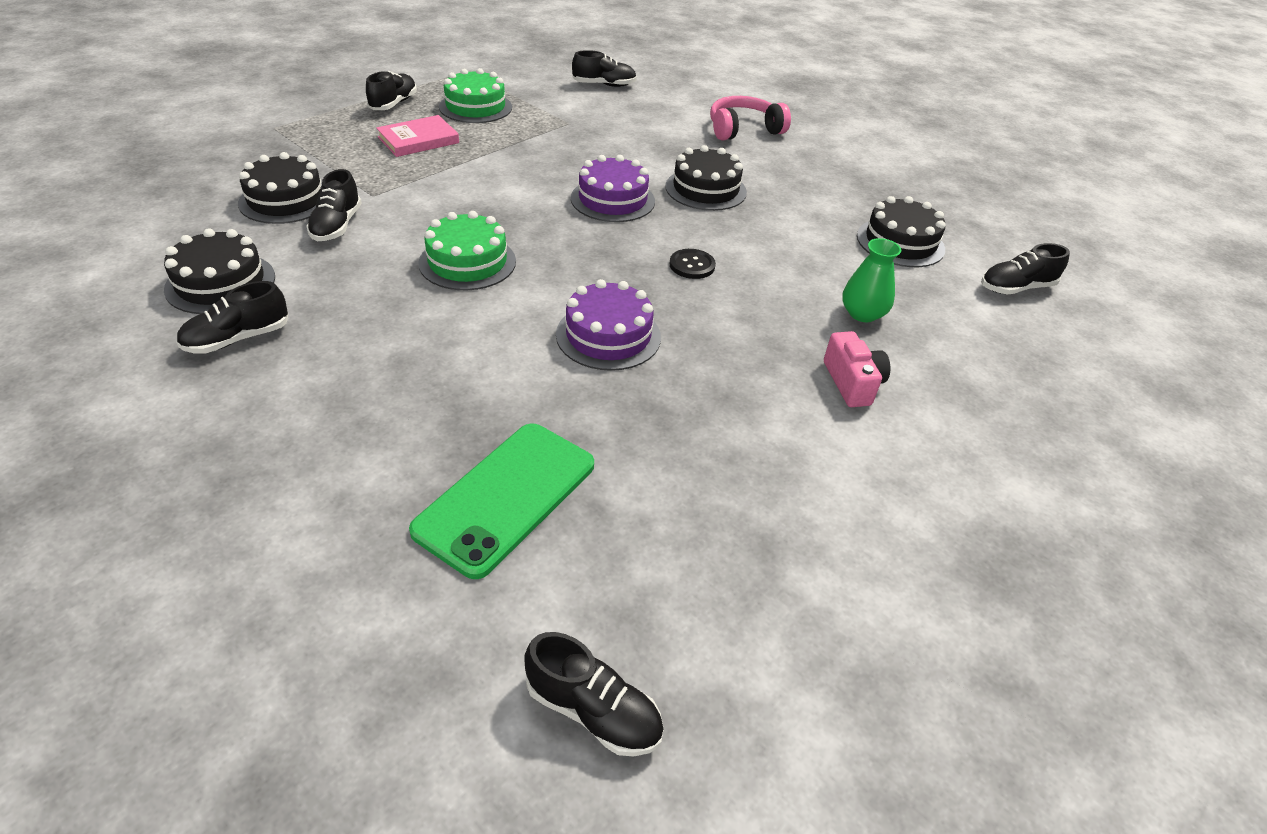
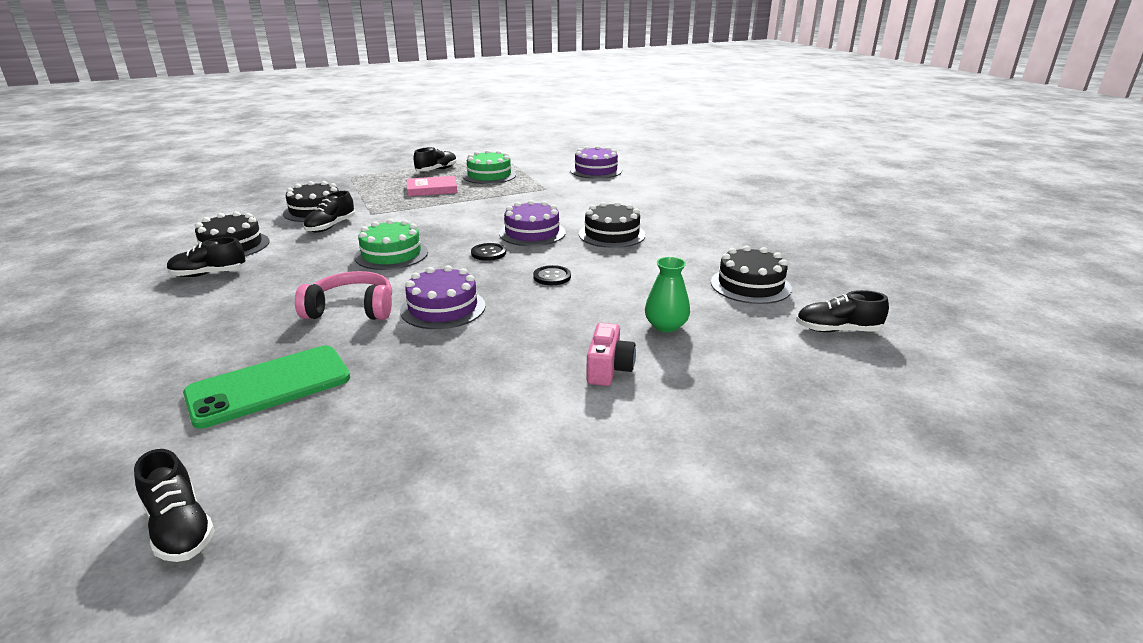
camera: 25 degrees right, 15 degrees down
(588, 240) = (488, 253): none -> black button
(604, 85) = (596, 170): black shoe -> purple cake
(743, 130) = (681, 203): pink headphones -> pink headphones (351, 309)

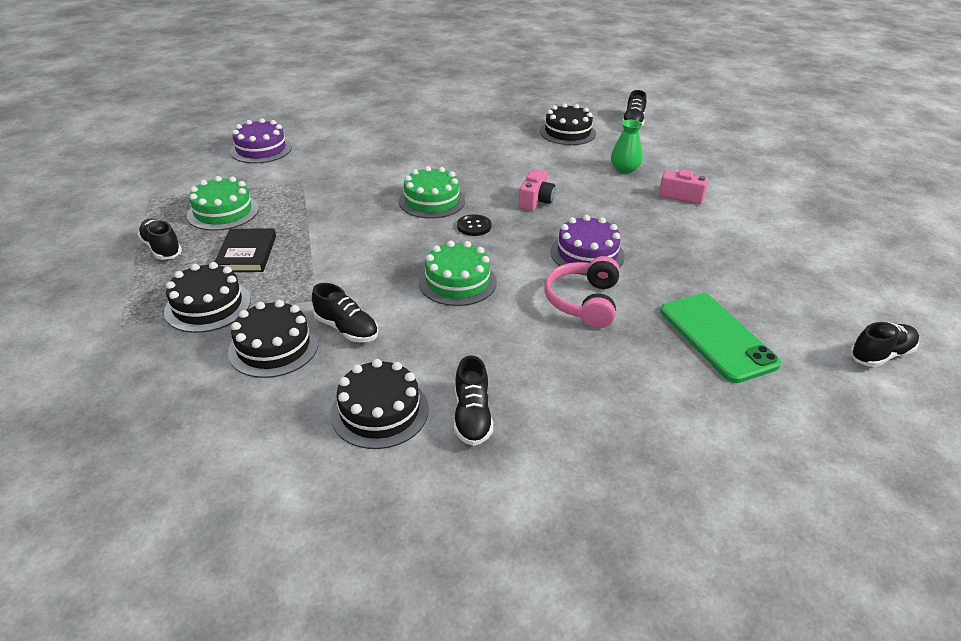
camera: 80 degrees left, 10 degrees up
(432, 189) = (247, 253): pink book -> black book
(532, 233) = (431, 201): purple cake -> green cake
(552, 277) = (535, 201): black button -> pink camera
(612, 234) = (453, 165): black cake -> black cake (208, 306)

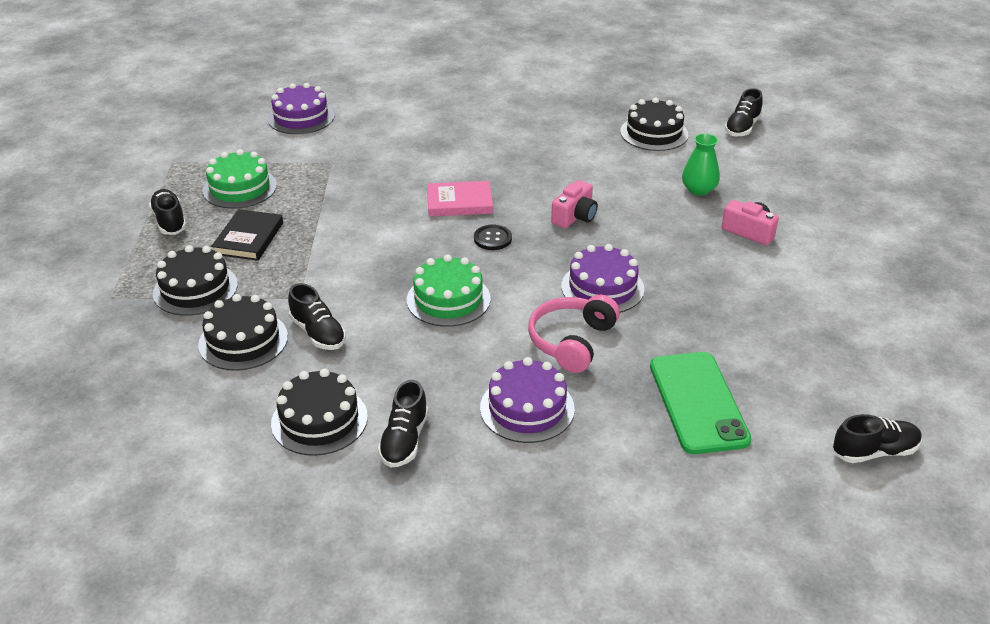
camera: 15 degrees right, 0 degrees up
(431, 201) = (459, 202): green cake -> pink book
(573, 366) = (527, 408): none -> purple cake

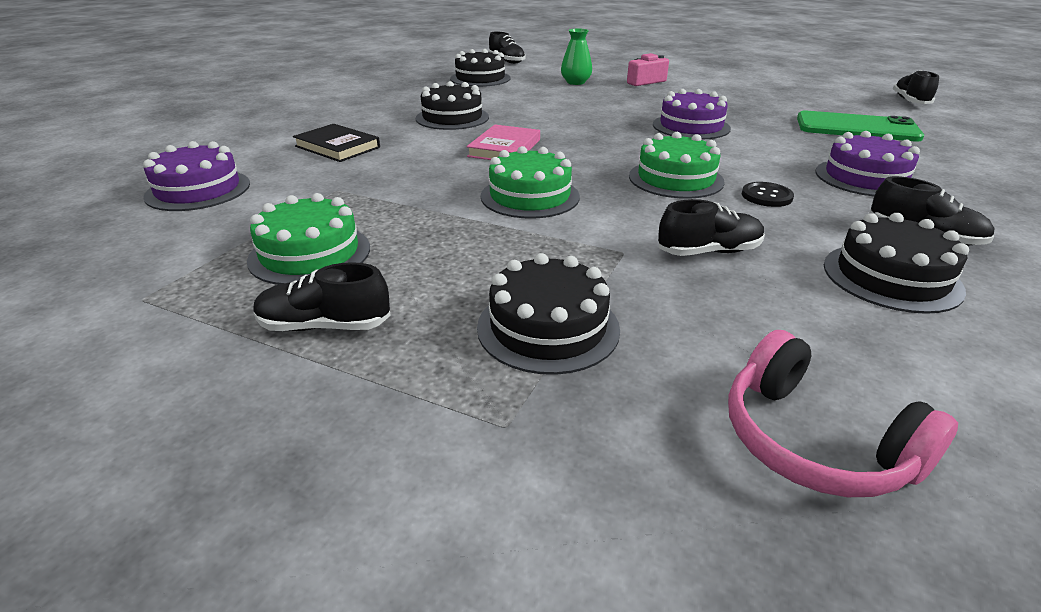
camera: 65 degrees left, 5 degrees down
(243, 340) = (705, 305): black cake -> black cake (452, 118)
(248, 238) = (451, 266): black book -> black book (337, 147)
(368, 239) = (530, 196): none -> green cake
(492, 238) = (583, 147): black button -> black button (766, 196)
(572, 341) = (766, 147): pink headphones -> pink headphones (814, 441)
(575, 216) = (576, 117): pink camera -> none

